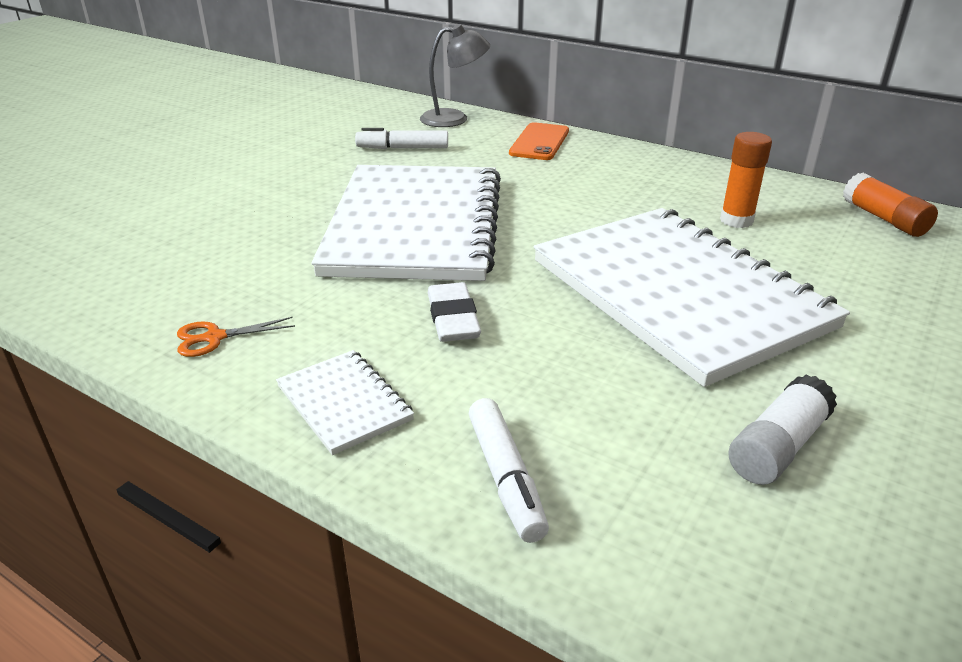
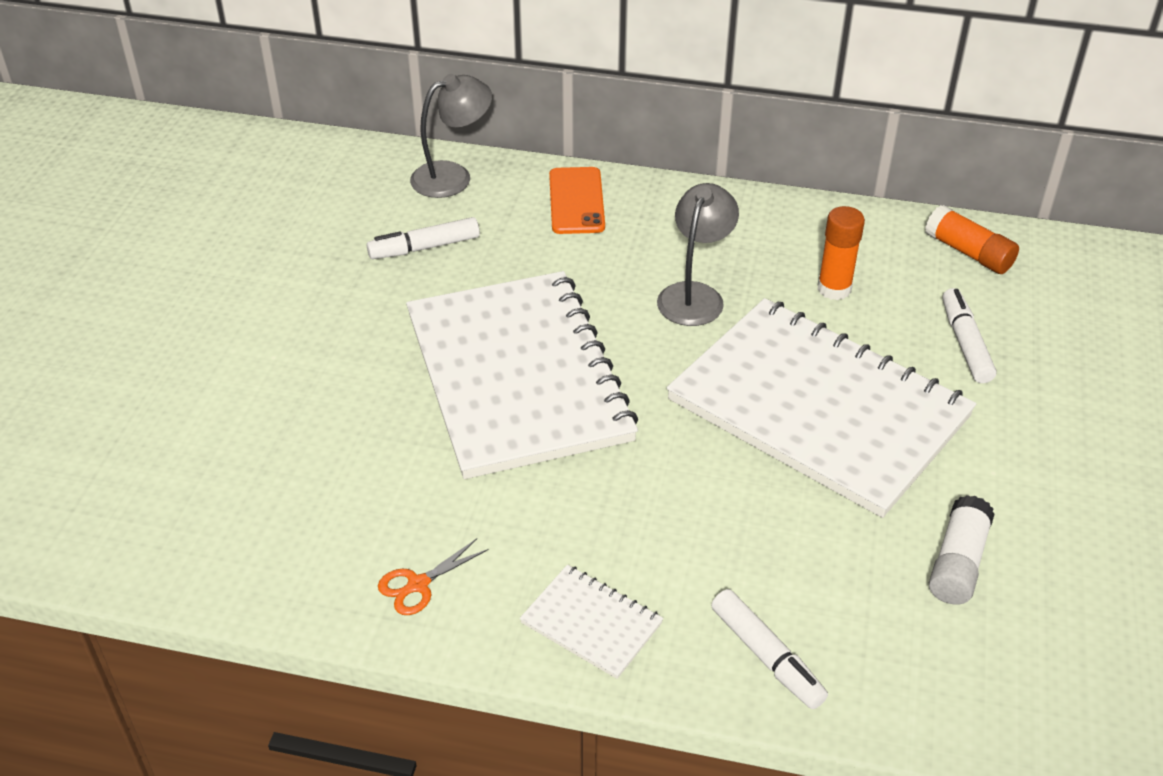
camera: 20 degrees left, 10 degrees up
(453, 318) = (630, 497): white eraser -> none
(603, 204) = (695, 295): none -> grey lamp
(857, 276) = (965, 343): none -> white marker

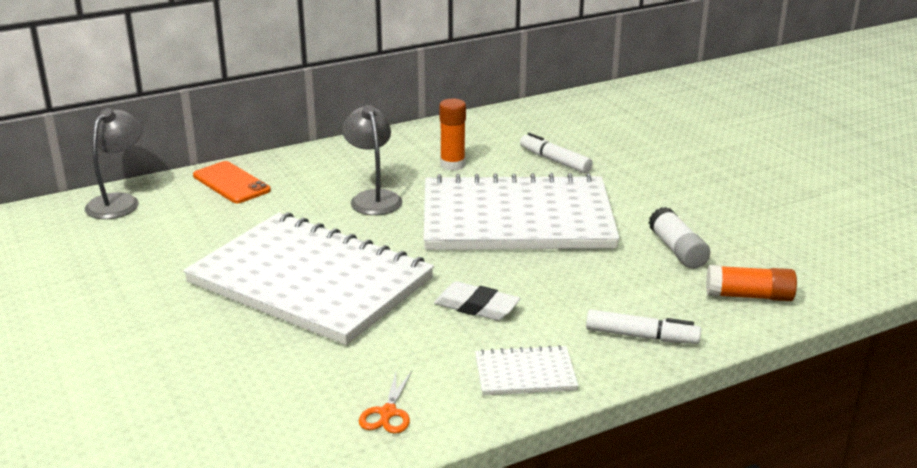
camera: 40 degrees left, 15 degrees down
(424, 247) = (148, 245): white marker -> none
(639, 506) = (476, 307): none -> white eraser
(968, 253) = (504, 124): orange glue stick -> orange glue stick (749, 296)

